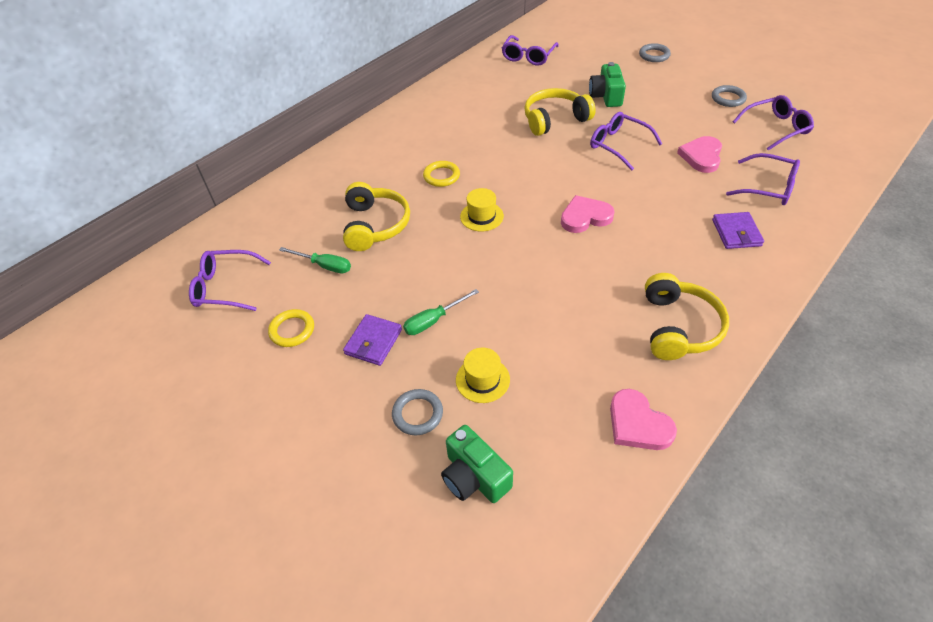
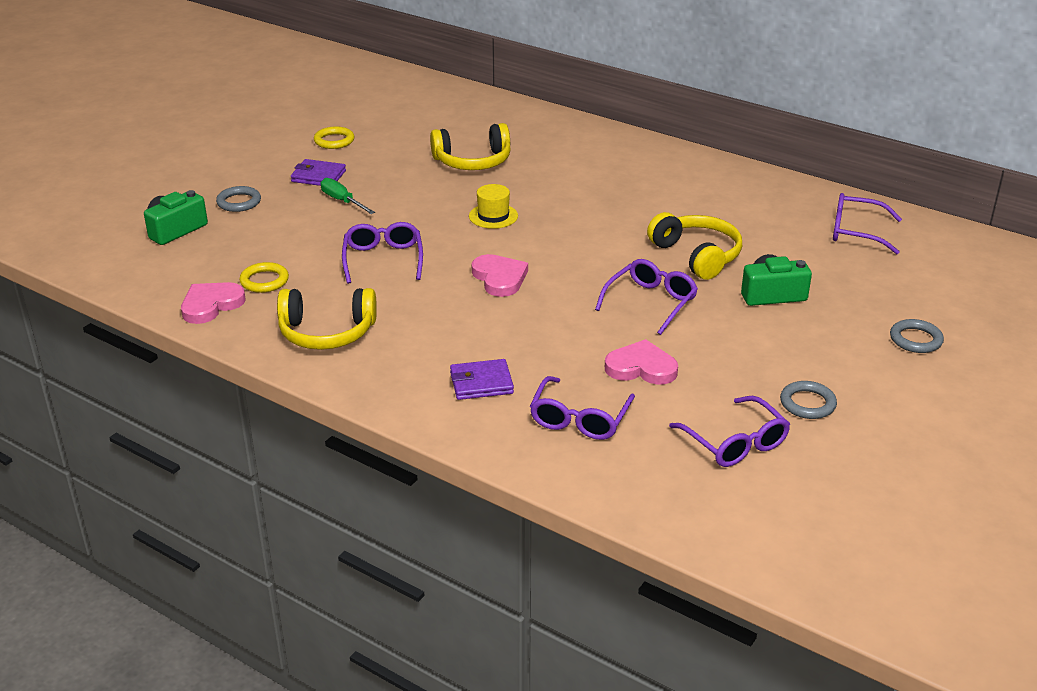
camera: 80 degrees right, 15 degrees down
(225, 287) = (385, 107): purple glasses -> purple glasses (383, 259)
(324, 266) = (413, 144): green screwdriver -> none
(441, 176) = (560, 189): yellow ring -> yellow ring (264, 281)
(482, 379) = (271, 228): yellow hat -> none

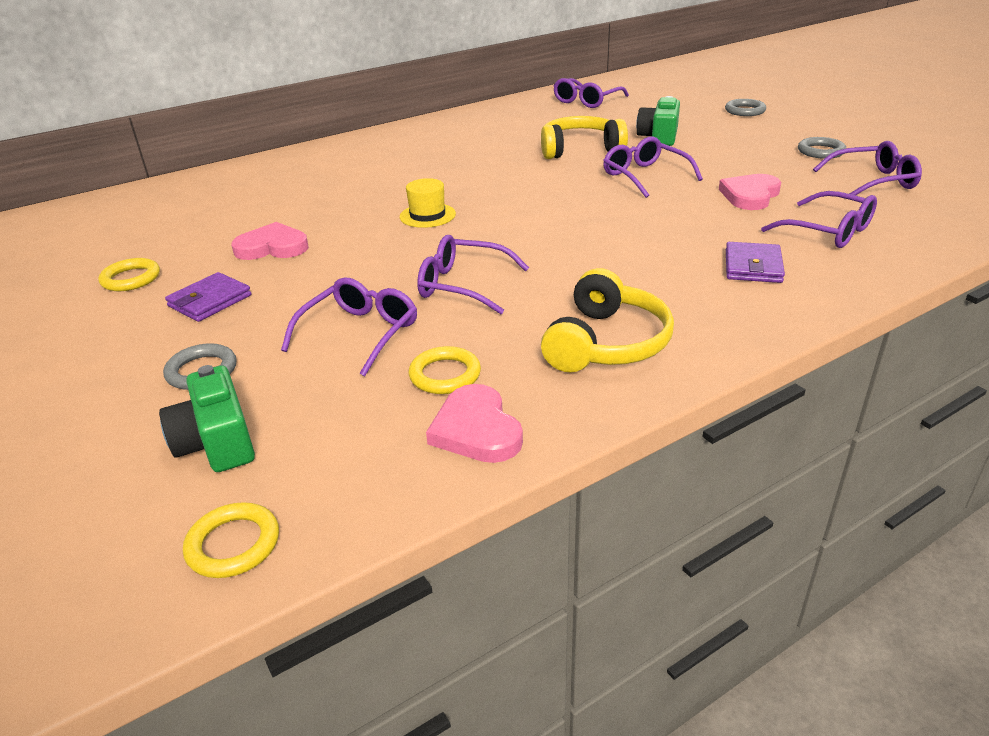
camera: 65 degrees left, 0 degrees up
(100, 261) = (233, 544): none -> yellow ring
(301, 239) = (360, 333): none -> purple glasses
(342, 201) = (295, 293): green screwdriver -> none
(473, 161) = (300, 209): yellow headphones -> none
(499, 278) = (555, 230): pink heart -> pink heart (272, 247)

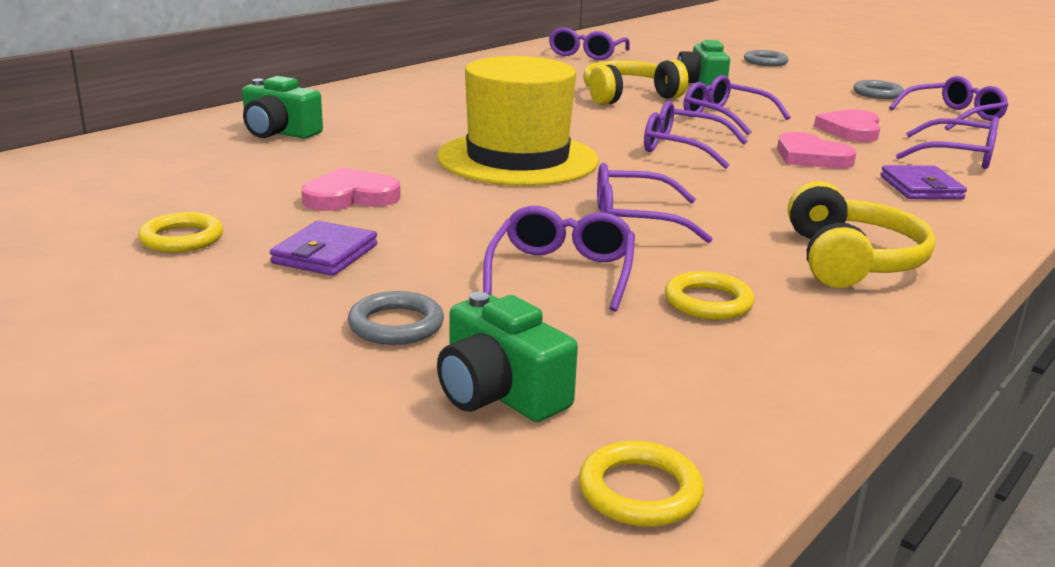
camera: 20 degrees left, 10 degrees down
(275, 181) = (279, 132): none -> green camera
(427, 215) = (517, 159): yellow hat -> yellow hat, size x2.31
(476, 429) = (801, 348): pink heart -> pink heart (811, 157)
(574, 210) = (682, 148): none -> purple glasses

